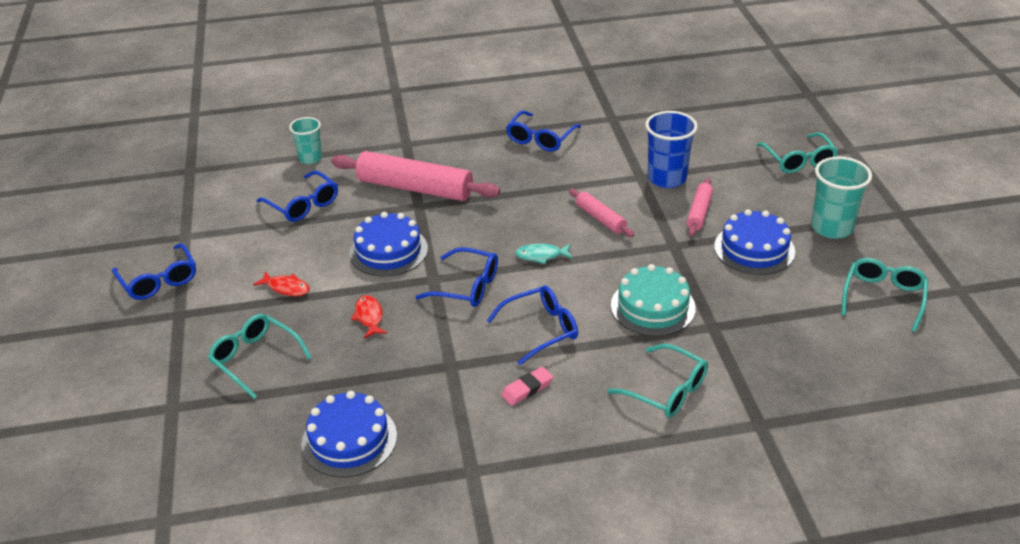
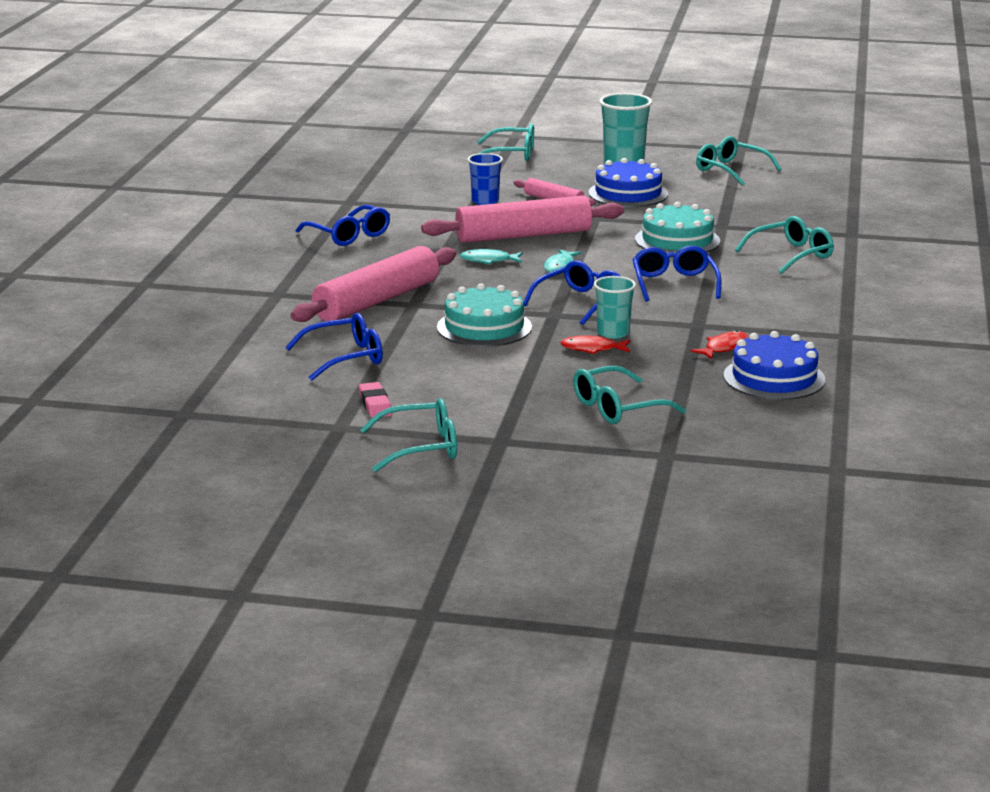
camera: 70 degrees left, 15 degrees down
(159, 280) = (421, 447): blue glasses -> turquoise glasses
(286, 288) = (504, 382): red fish -> red fish (724, 348)
(310, 158) = (245, 344): turquoise cup -> turquoise cup (613, 333)
(388, 251) = (484, 327): blue cake -> turquoise cake
(527, 389) = (753, 301): pink eraser -> pink eraser (375, 404)
(530, 216) = (488, 260): none -> turquoise fish
(600, 218) = (523, 235): pink rolling pin -> pink rolling pin, size x1.96
(666, 178) = (485, 201): blue cup -> blue cup, size x0.64

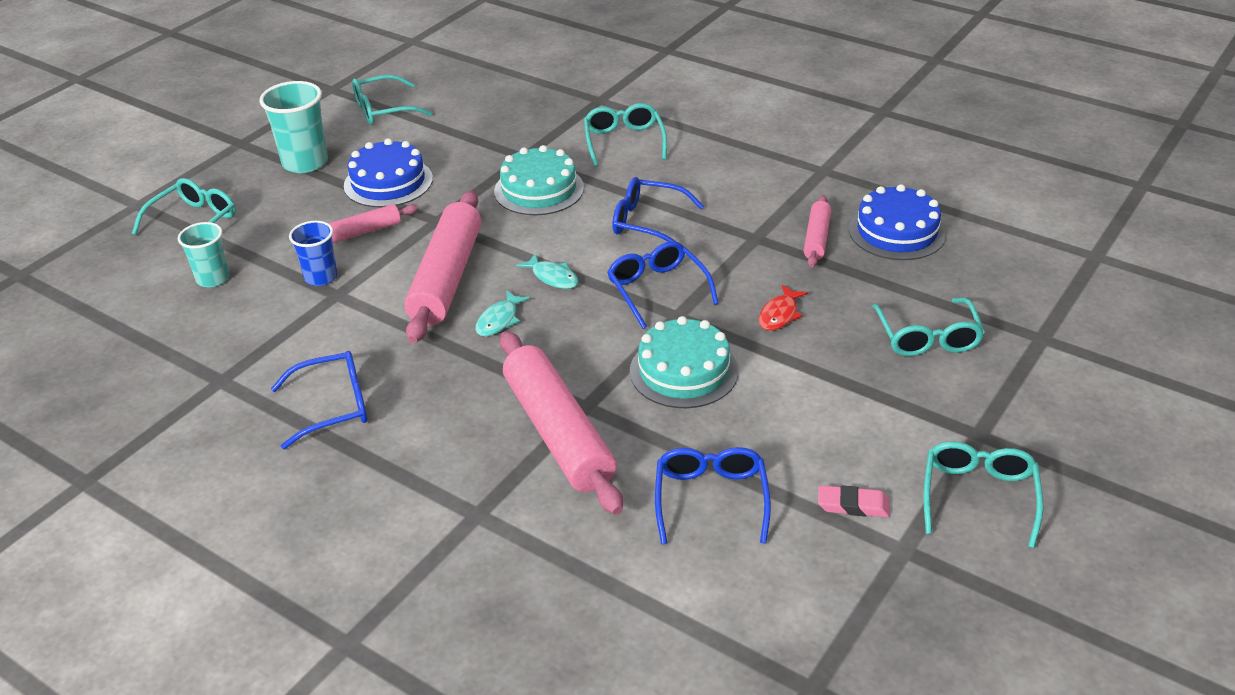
camera: 65 degrees left, 15 degrees up
(613, 333) = (747, 291): turquoise cup -> turquoise cup (213, 279)
(724, 348) = (817, 238): red fish -> pink rolling pin

